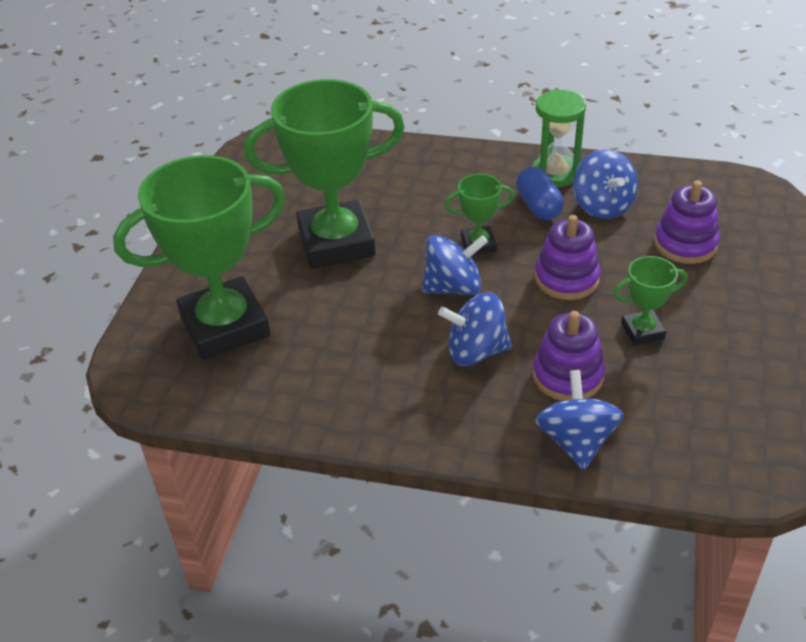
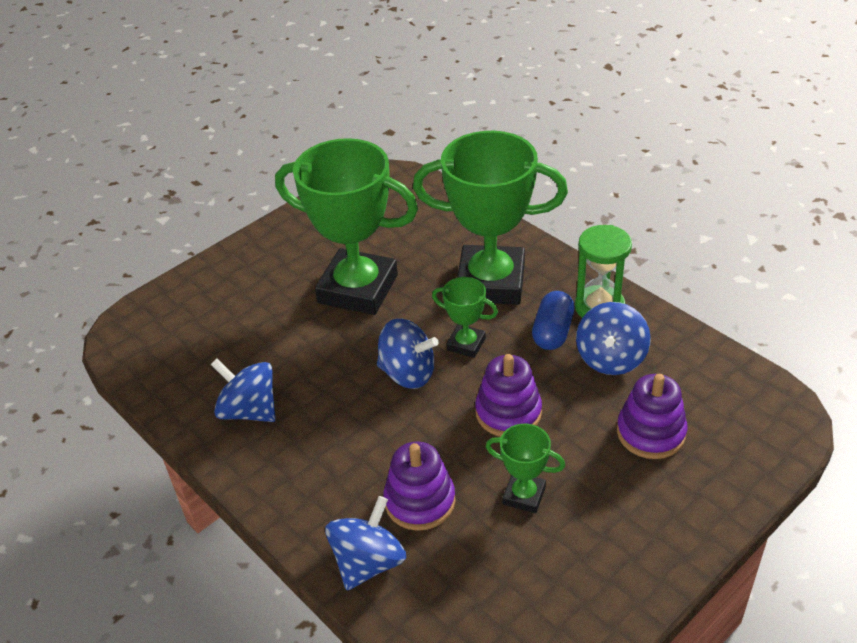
camera: 35 degrees right, 0 degrees up
(225, 326) = (215, 322): green trophy -> green trophy (491, 282)
(475, 351) = (369, 439): blue spinning top -> blue spinning top (249, 410)

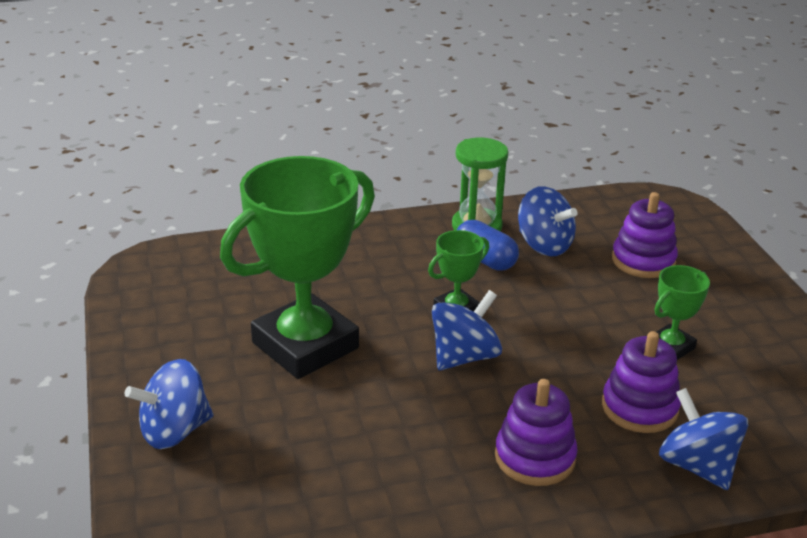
camera: 65 degrees left, 10 degrees down
(249, 410) = (423, 485): blue spinning top -> blue spinning top (174, 431)
(491, 282) = (384, 266): green trophy -> none
(508, 412) = (565, 319): purple stacking toy -> purple stacking toy (535, 457)

